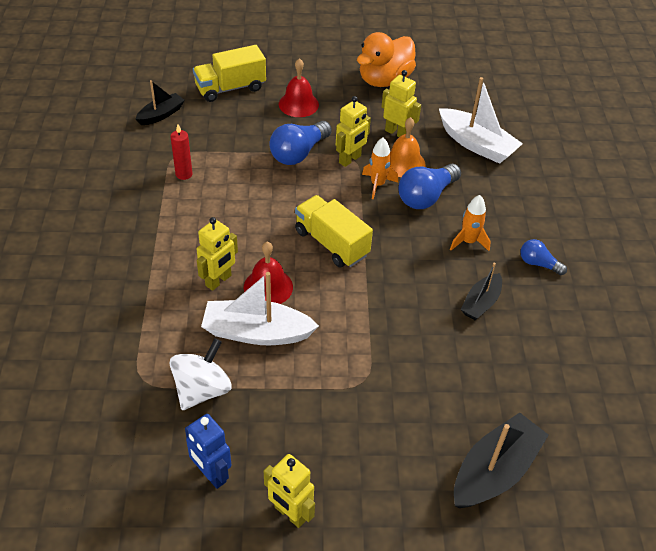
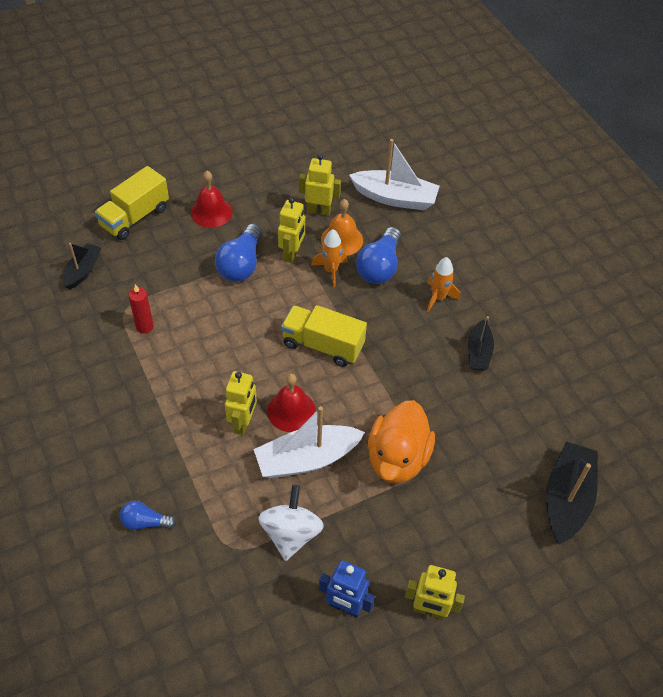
camera: 25 degrees left, 5 degrees up
(384, 80) = (277, 158): orange duck -> orange duck (397, 458)
(538, 264) = (505, 297): blue light bulb -> blue light bulb (145, 522)

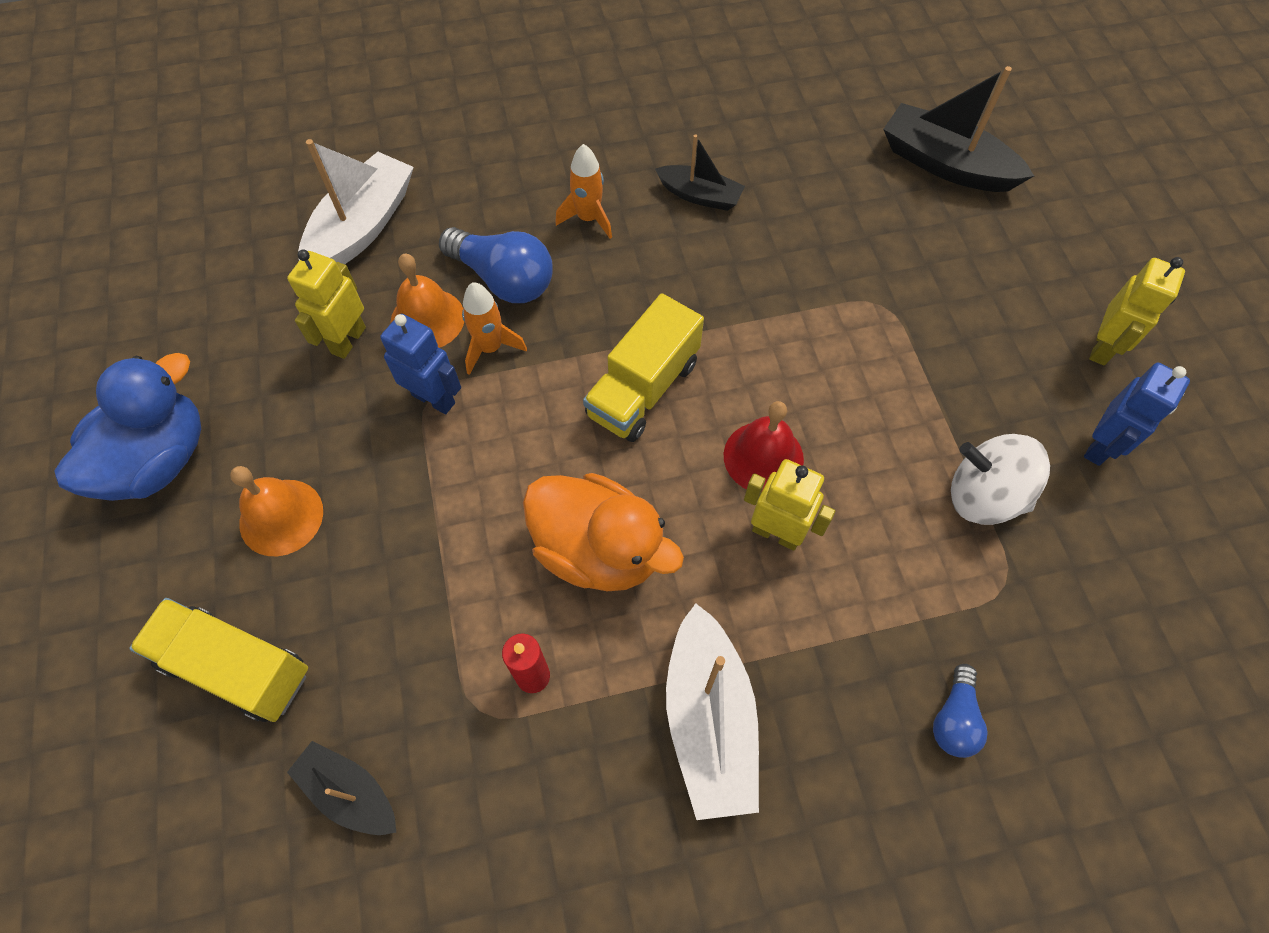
camera: 75 degrees left, 10 degrees up
(135, 217) = (236, 667): yellow truck -> yellow truck turned 150 degrees clockwise
(211, 212) = (281, 517): red bell -> orange bell
(232, 161) = (158, 460): none -> blue duck
(241, 264) = (432, 484): blue light bulb -> none
(292, 254) = (434, 398): yellow robot -> blue robot
(307, 459) = (855, 451): white boat -> white boat (709, 720)
(397, 458) = (867, 333): orange duck -> orange duck (598, 550)

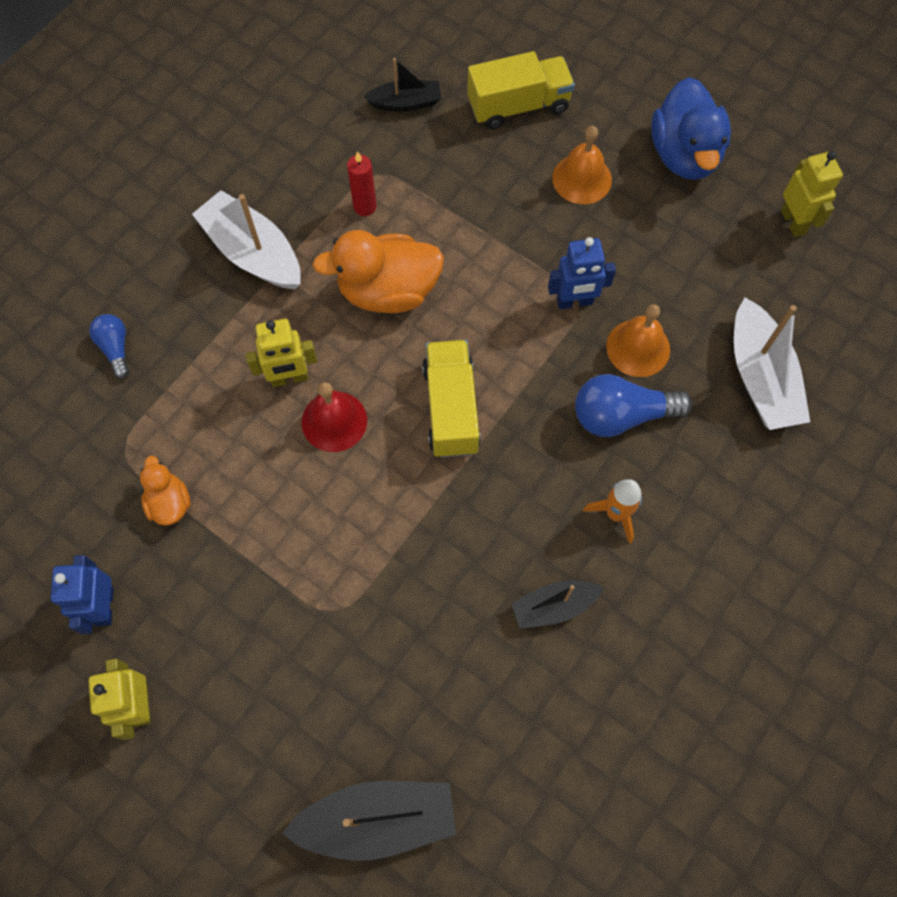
camera: 140 degrees right, 5 degrees up
(348, 340) = (669, 296): yellow robot -> yellow robot (793, 222)
(490, 348) = (576, 360): orange rocket -> none
(984, 496) = (169, 503): white spinning top -> orange duck

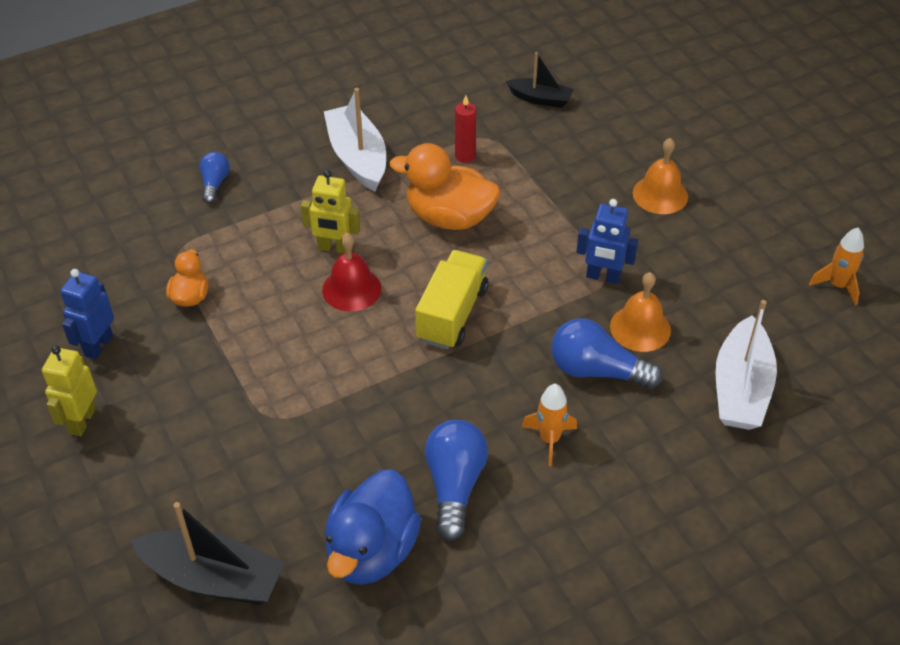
camera: 25 degrees right, 20 degrees down
(518, 106) = (634, 129): yellow truck -> none
(553, 606) = (454, 485): black boat -> blue light bulb
(684, 155) = (762, 206): blue duck -> blue duck (371, 551)
(793, 222) = (837, 285): yellow robot -> orange rocket

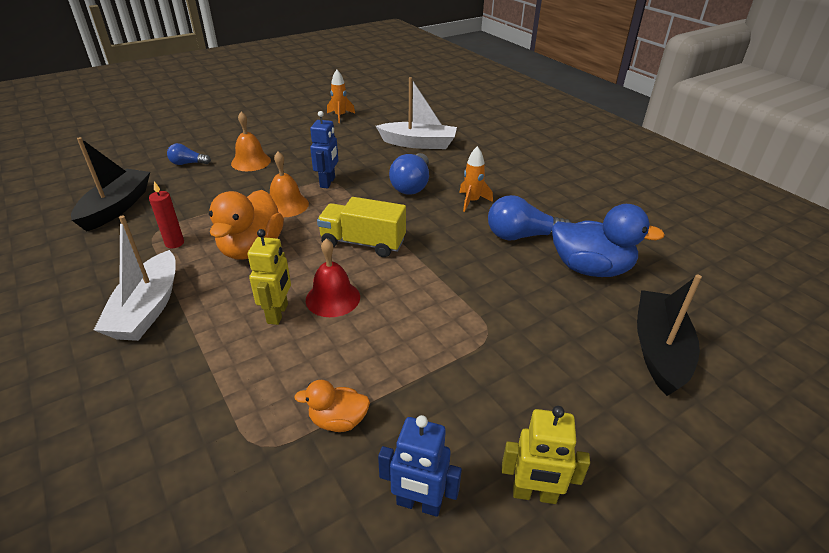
camera: 95 degrees left, 10 degrees down
(214, 184) = (145, 427): blue light bulb -> blue light bulb (188, 163)
(357, 157) = (148, 308): white boat -> white boat turned 60 degrees counterclockwise
(540, 99) = (117, 207): black boat -> black boat, size x1.67
(640, 328) = (374, 171): orange bell -> orange bell (286, 205)

